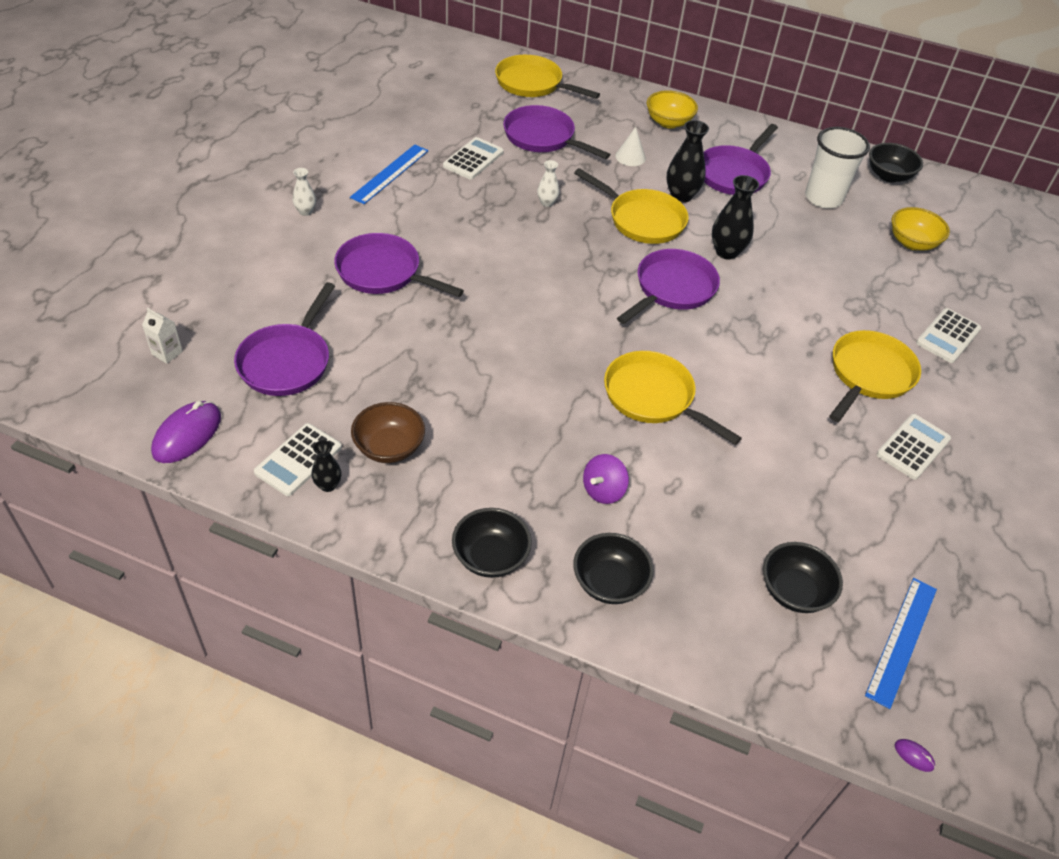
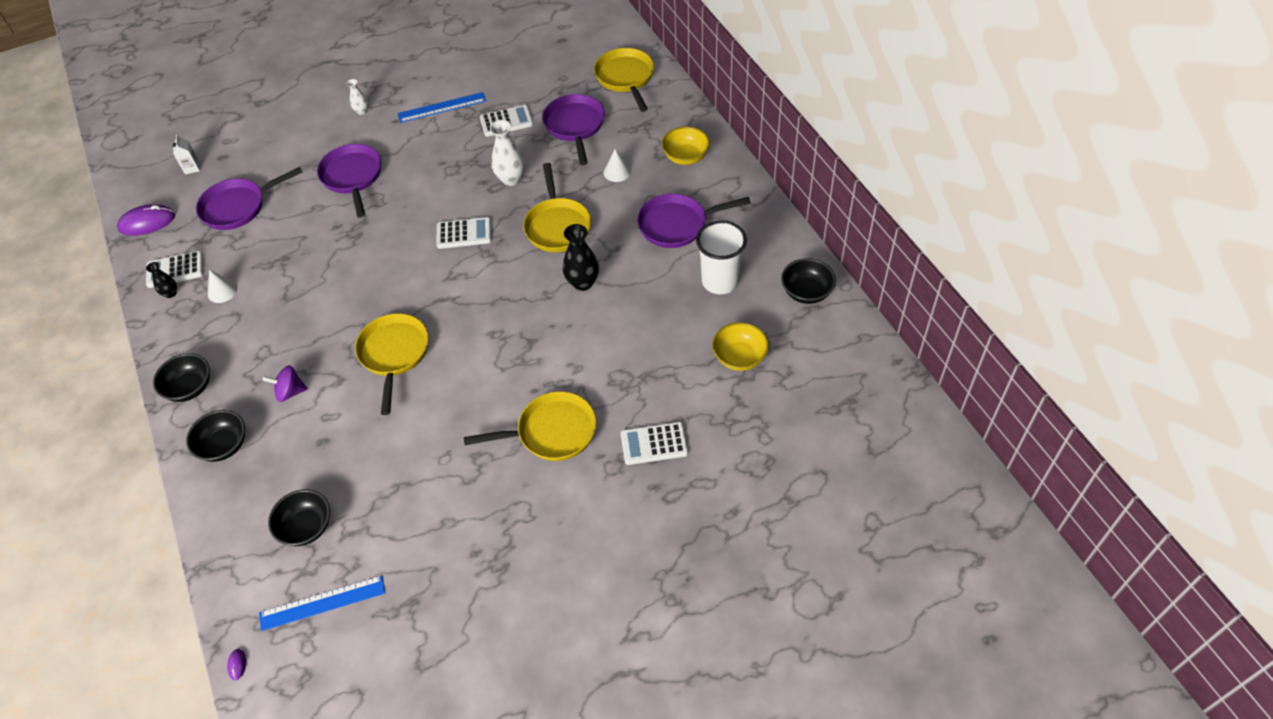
camera: 50 degrees right, 5 degrees up
(389, 447) = (222, 291): brown bowl -> white cone
(547, 203) = (511, 179): white vase -> white vase, size x1.76
(672, 289) = (507, 288): purple pan -> none
(681, 196) = (611, 222): black vase -> none
(913, 447) = (507, 499): white calculator -> white calculator (464, 233)

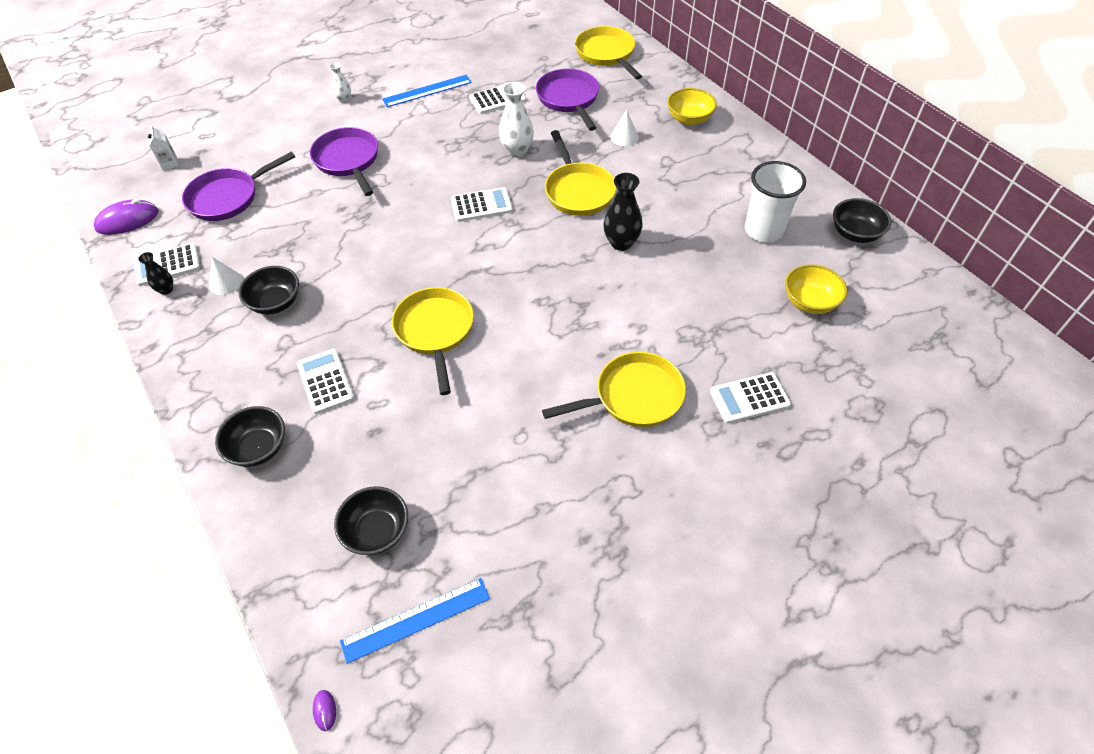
camera: 10 degrees left, 0 degrees up
(190, 388) = (206, 388): black bowl -> black bowl (276, 302)
(290, 392) = (325, 381): purple spinning top -> white calculator
(677, 224) = (701, 181): purple pan -> none

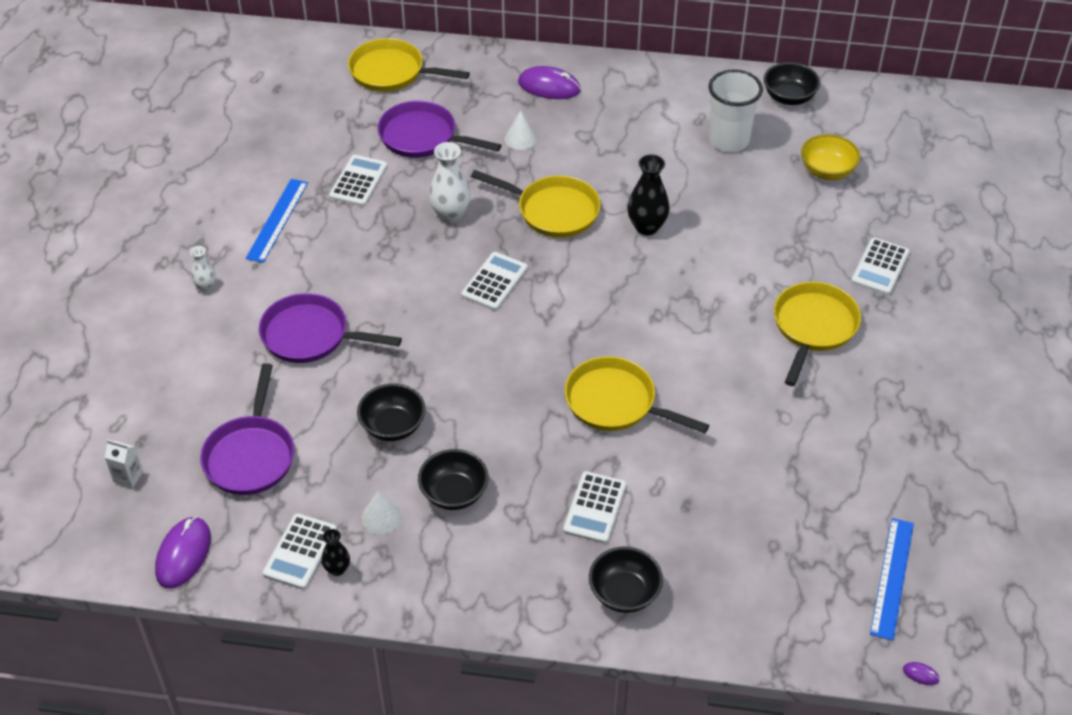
camera: 50 degrees left, 5 degrees down
(325, 381) = (594, 508): white calculator -> white calculator turned 90 degrees counterclockwise
(377, 531) = (790, 558): black bowl -> black bowl (393, 426)
(689, 119) = (549, 86): yellow bowl -> purple mouse

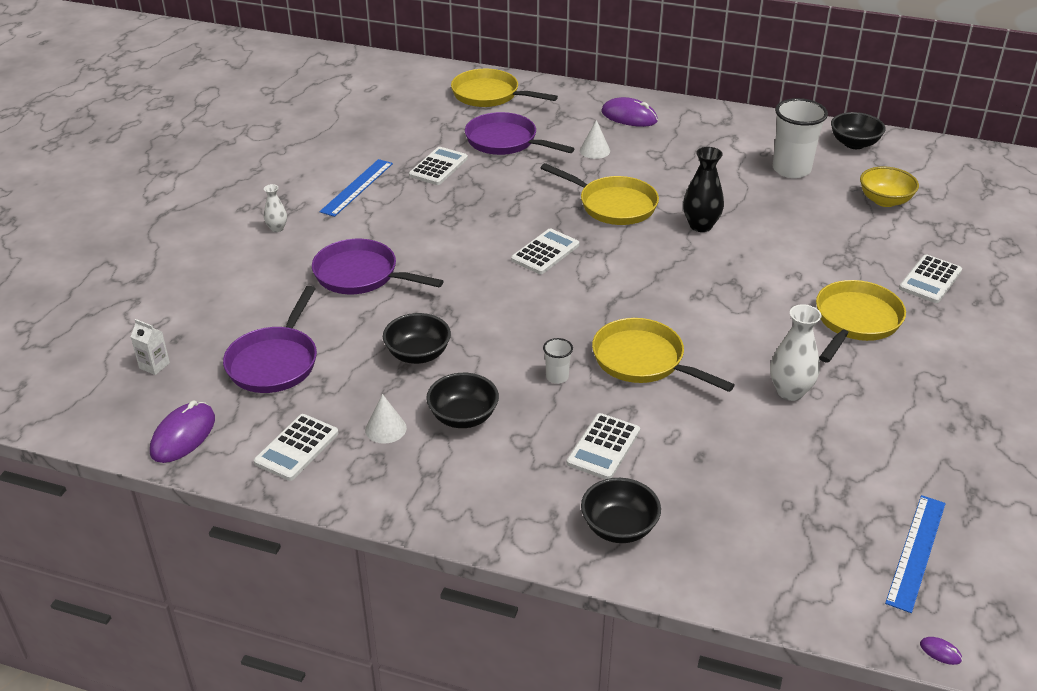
camera: 10 degrees right, 10 degrees down
(337, 569) = (329, 467): black vase -> none
(451, 214) = (516, 198): white vase -> white vase (790, 391)
(536, 434) = (557, 377): none -> white cup

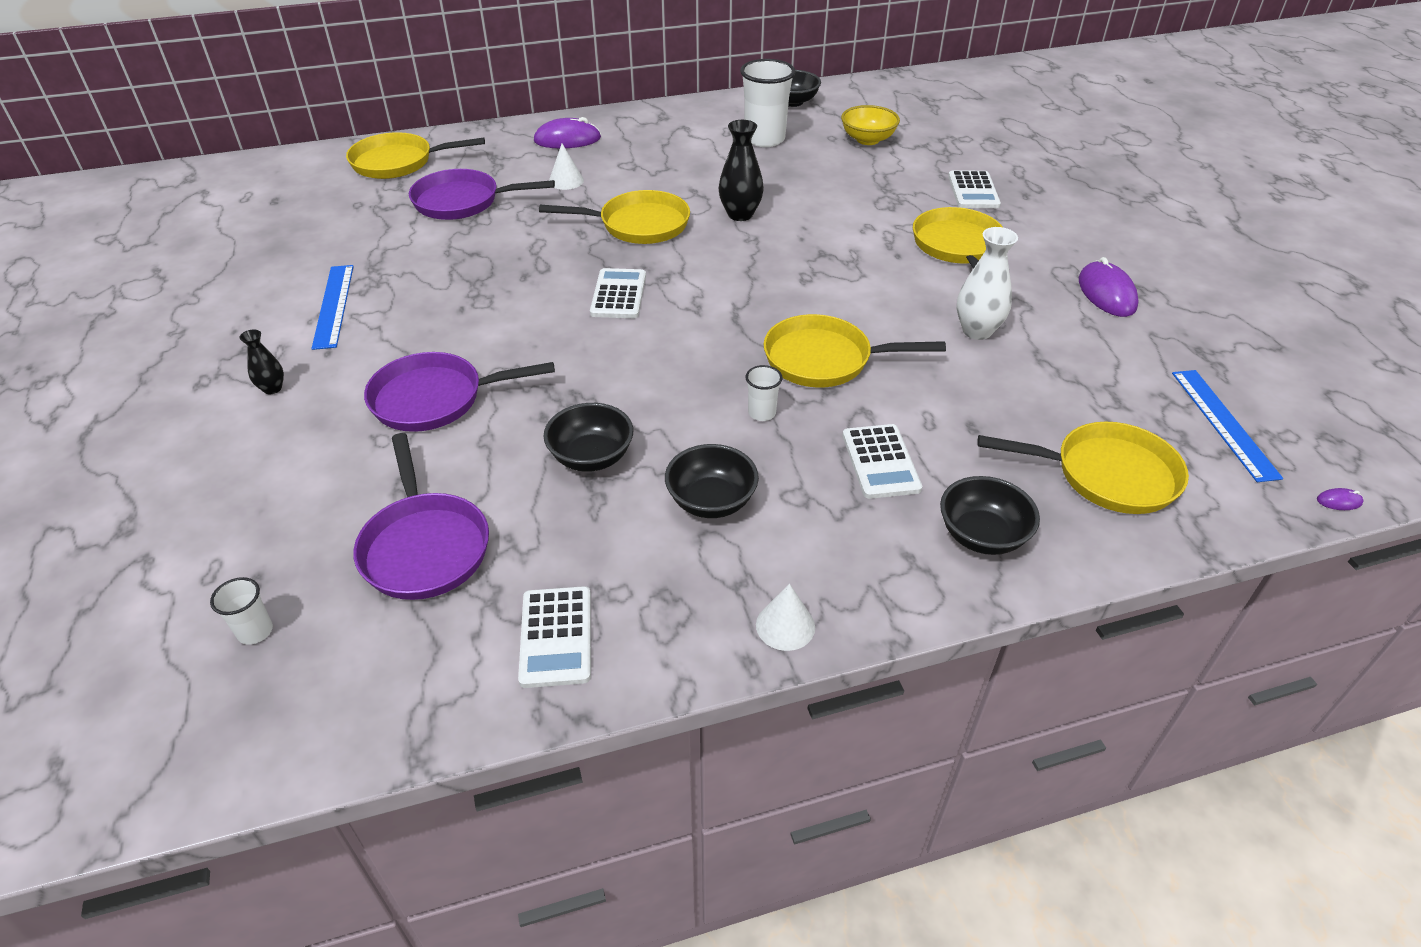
camera: 35 degrees left, 5 degrees up
(154, 365) = (255, 631): white carton -> white cup
(183, 435) = (387, 703): purple mouse -> purple mouse (1106, 293)
(277, 228) = (272, 388): white vase -> black vase
(385, 429) = (640, 558): white cone -> white cone (785, 626)
(438, 167) = (412, 251): white calculator -> none
(765, 537) = (1107, 475): none -> yellow pan

